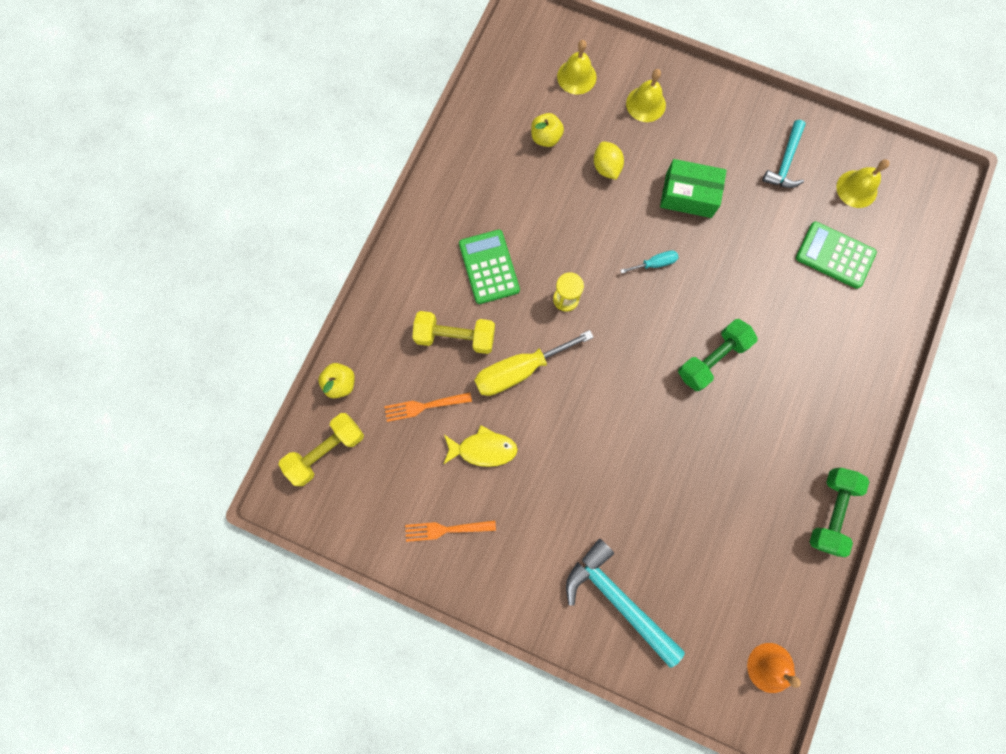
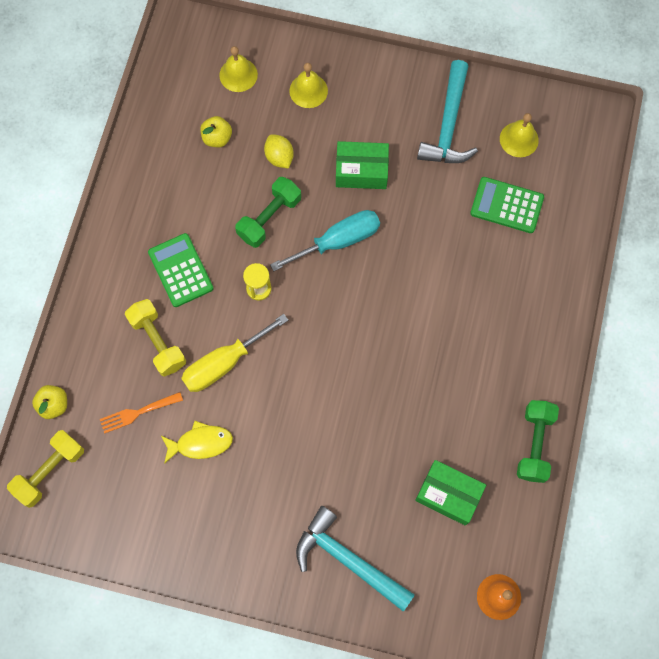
camera: 10 degrees left, 5 degrees down
(446, 529) = (176, 524): orange fork -> none
(455, 336) = (158, 342): yellow dumbbell -> yellow dumbbell turned 60 degrees clockwise
(654, 263) = (338, 241): turquoise screwdriver -> turquoise screwdriver, size x2.05
(711, 358) = (405, 321): green dumbbell -> green dumbbell (269, 218)
(732, 549) = (448, 494): none -> green box
(785, 162) = (448, 125): turquoise hammer -> turquoise hammer, size x1.58

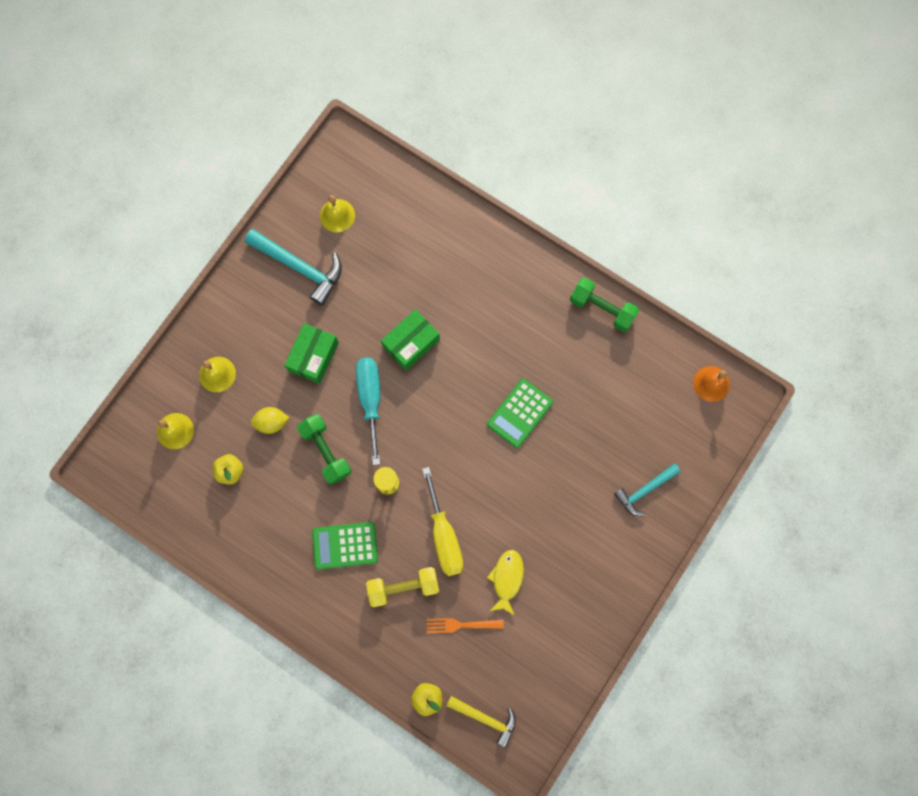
camera: 70 degrees left, 5 degrees up
(50, 471) = (486, 718): yellow dumbbell -> yellow hammer
(138, 412) = (461, 625): orange fork -> orange fork turned 90 degrees clockwise
(347, 559) = (644, 490): turquoise hammer -> turquoise hammer, size x0.63
(448, 494) = (619, 391): green box -> green box (411, 343)
(507, 205) = (392, 249): green calculator -> green calculator (519, 413)

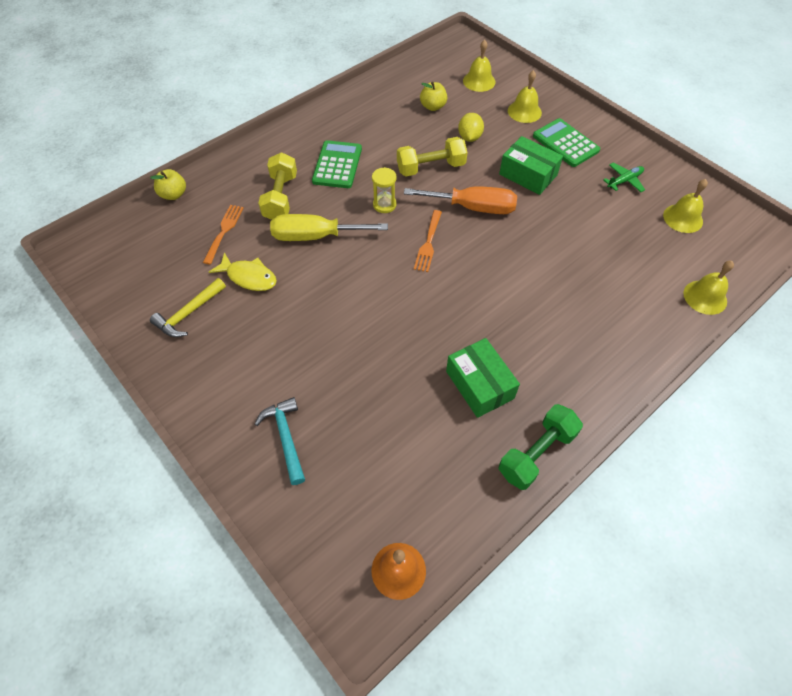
camera: 105 degrees right, 20 degrees down
(300, 268) = (624, 181): turquoise hammer -> green plane
(326, 451) = (431, 167): green dumbbell -> yellow dumbbell
(370, 399) = (473, 207): turquoise screwdriver -> orange screwdriver
(411, 343) = (527, 250): green box -> green box (479, 385)
(424, 197) = (705, 297): none -> yellow bell
(425, 430) = (428, 243): none -> orange fork
(486, 718) = (129, 232): yellow hammer -> yellow hammer (188, 313)
(519, 413) = (422, 330): green calculator -> green calculator (565, 143)

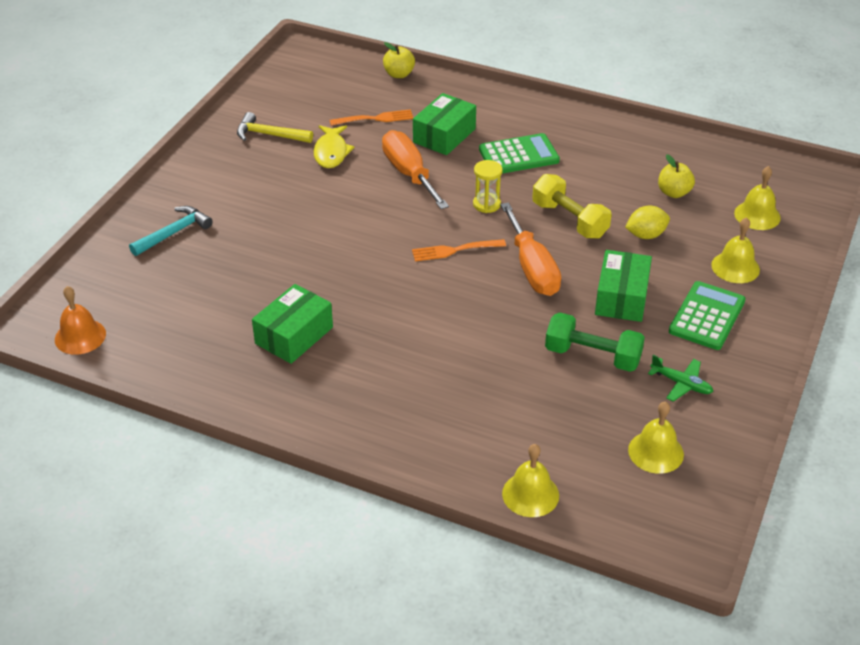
camera: 65 degrees right, 15 degrees down
(281, 197) = (444, 135): yellow dumbbell -> green box
(315, 236) = (409, 174): yellow screwdriver -> orange screwdriver
(536, 453) = (235, 395): green dumbbell -> green dumbbell (592, 356)

